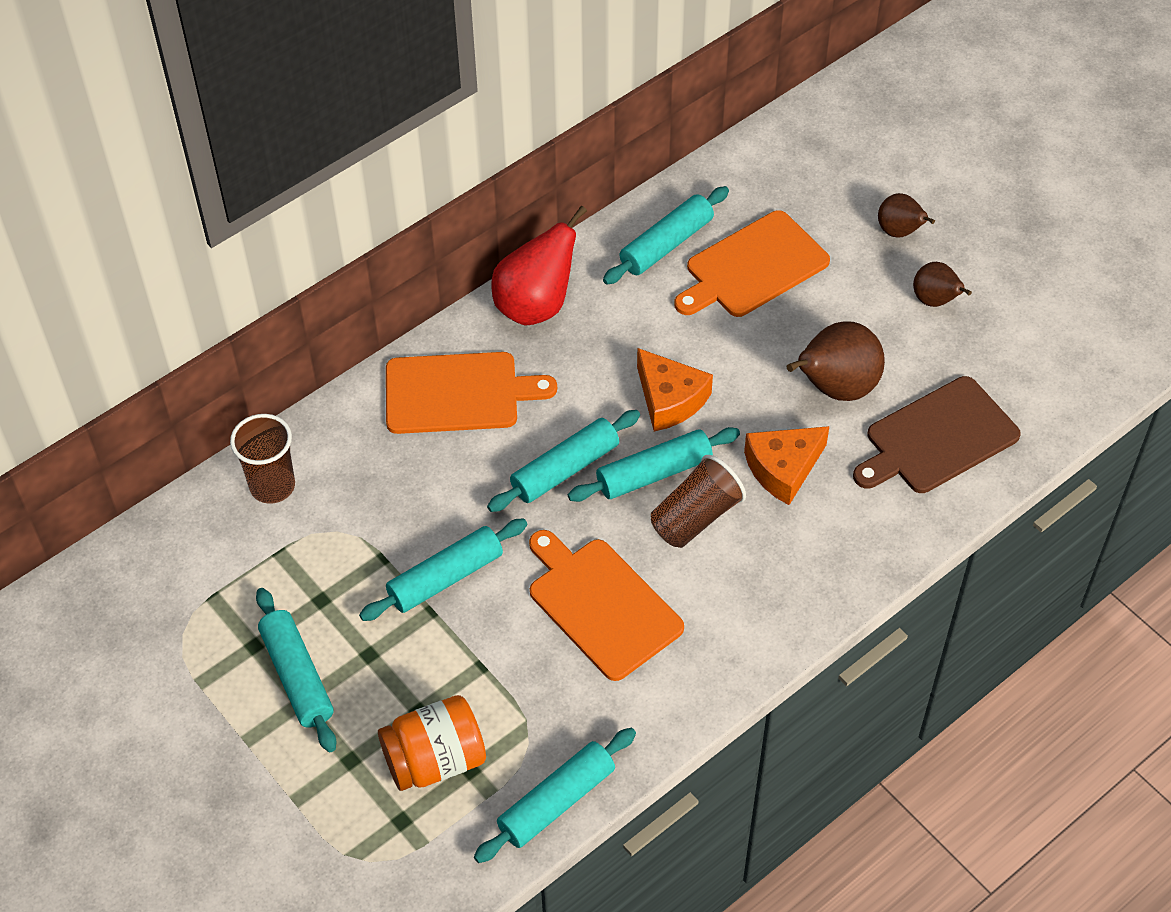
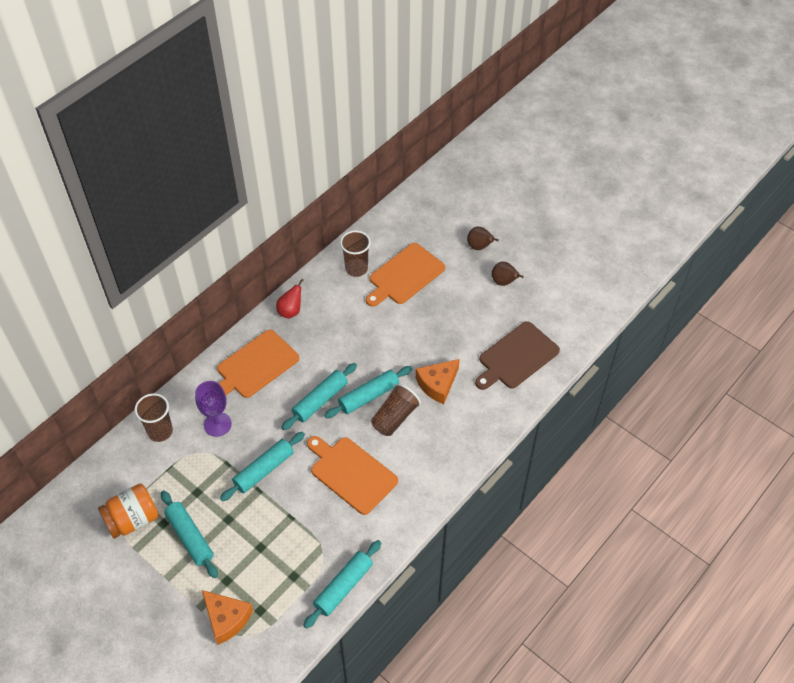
camera: 10 degrees left, 0 degrees up
(375, 487) = (217, 424): none -> purple goblet
(435, 760) = (273, 573): orange jar -> orange jar (133, 519)
(458, 393) = (255, 366): orange cutting board -> orange cutting board turned 150 degrees clockwise
(536, 305) = (290, 311): red pear -> red pear, size x0.59
(666, 244) = (356, 268): turquoise rolling pin -> brown cup
(669, 399) = (371, 354): orange cheese -> orange cheese (226, 619)
(835, 388) = (458, 336): brown pear -> none

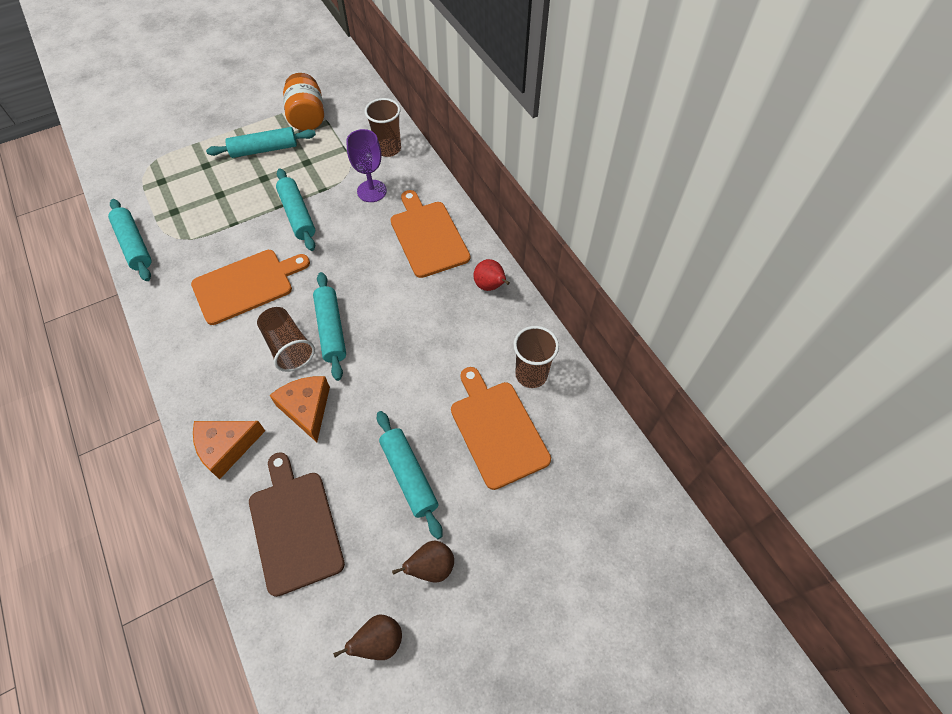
camera: 110 degrees right, 5 degrees up
(226, 619) = (171, 158): orange cheese -> orange cheese (226, 447)
(320, 400) = (352, 282): turquoise rolling pin -> turquoise rolling pin (409, 476)
(479, 247) = (514, 558): brown pear -> brown pear (379, 641)

